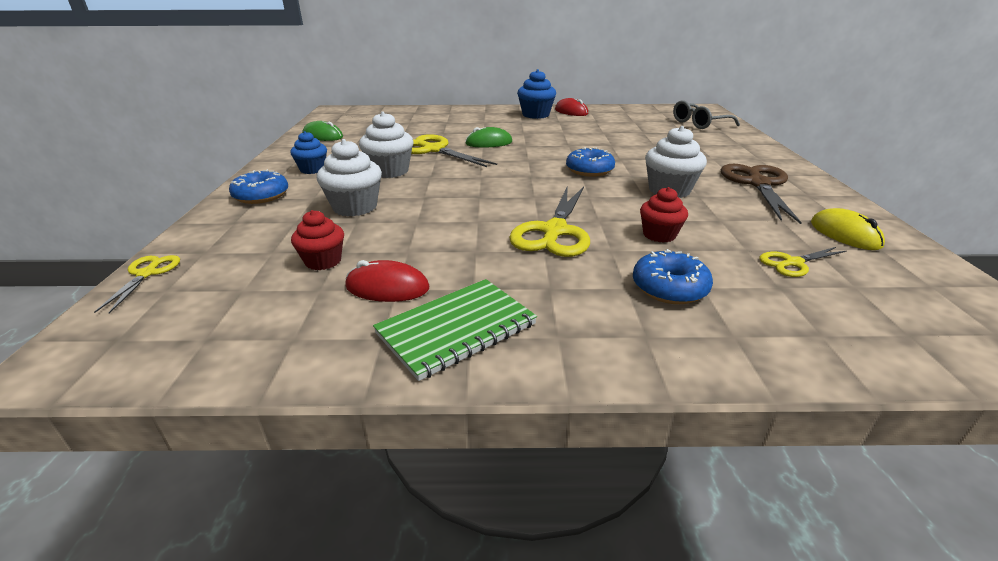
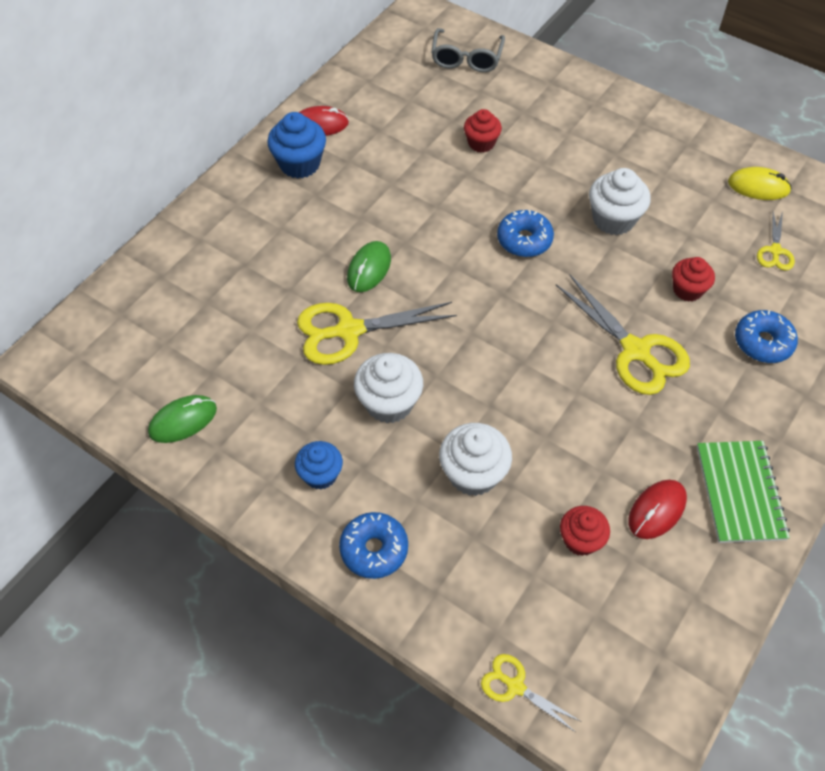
camera: 55 degrees left, 25 degrees up
(643, 141) = (481, 143): none -> red cupcake
(758, 184) = (645, 153): brown scissors -> none

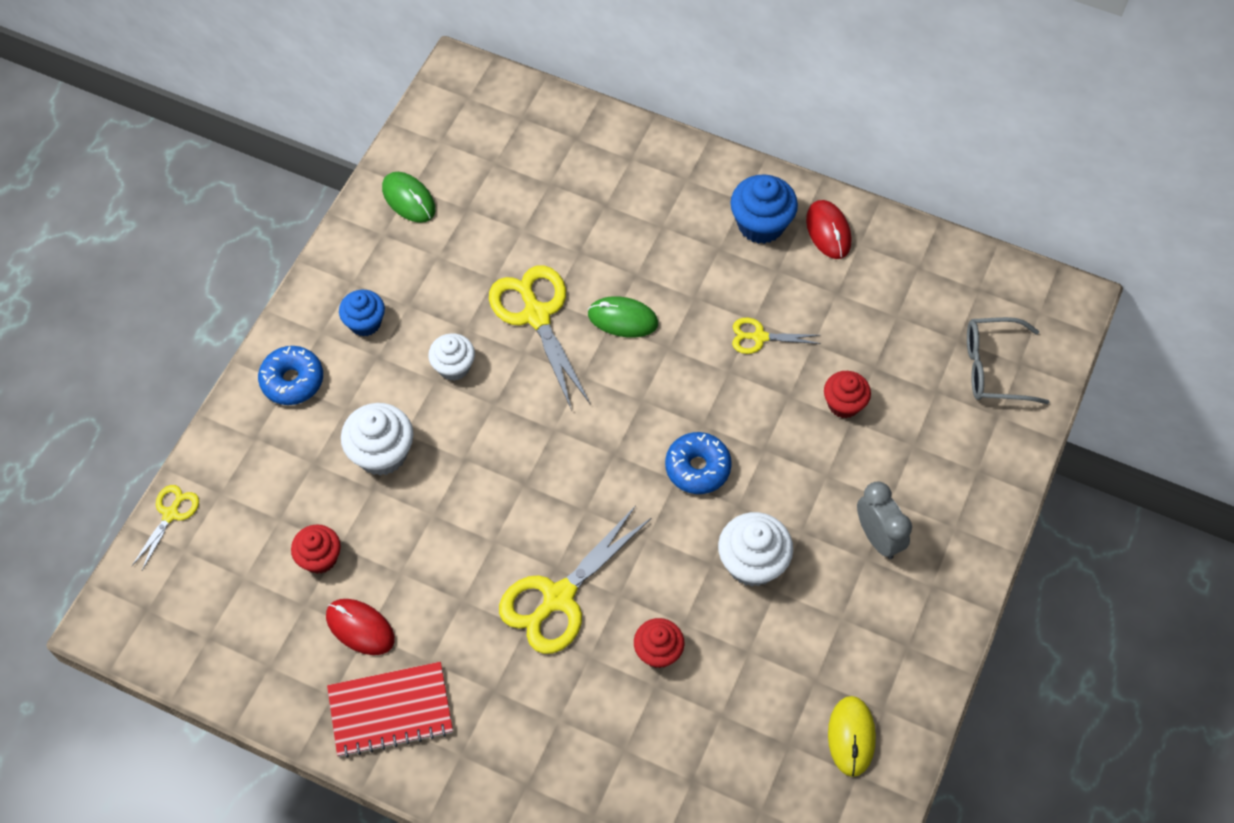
camera: 80 degrees right, 5 degrees up
(389, 403) = (453, 366): white cupcake -> white cupcake, size x0.66
(598, 144) = (877, 537): none -> grey clock
(740, 492) = (390, 710): green notebook -> red notebook
(762, 342) = (594, 738): blue donut -> none
(775, 251) = (742, 755): yellow scissors -> yellow scissors (759, 337)

